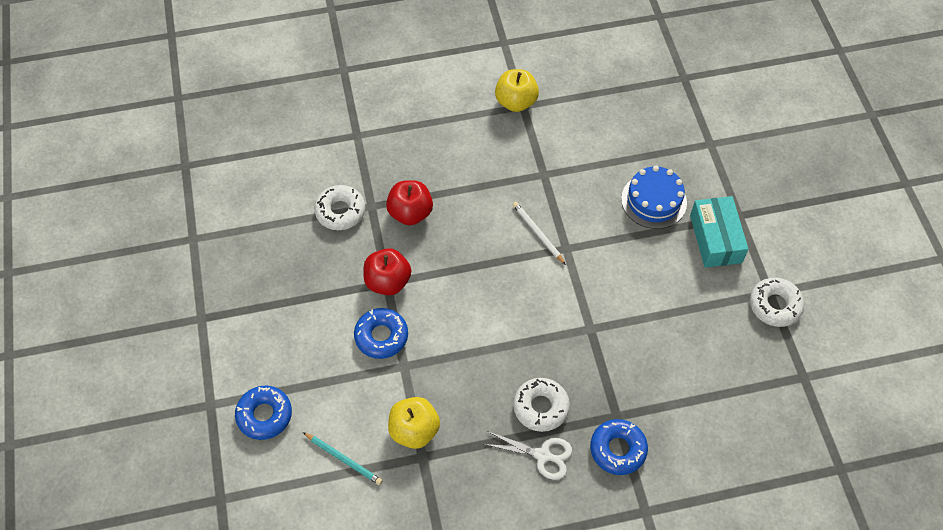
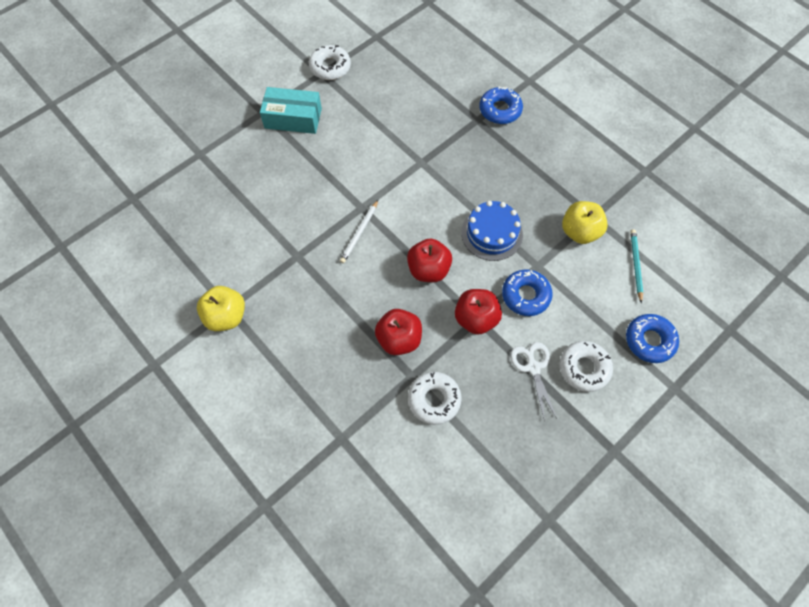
camera: 120 degrees left, 5 degrees up
(462, 270) = (428, 270): none -> red apple
(540, 407) = (503, 164): white donut -> white donut (584, 368)
(542, 455) = (536, 148): white scissors -> white scissors (533, 367)
(654, 200) = (280, 169): blue cake -> blue cake (492, 233)
(715, 239) = (293, 118): turquoise box -> turquoise box turned 45 degrees clockwise

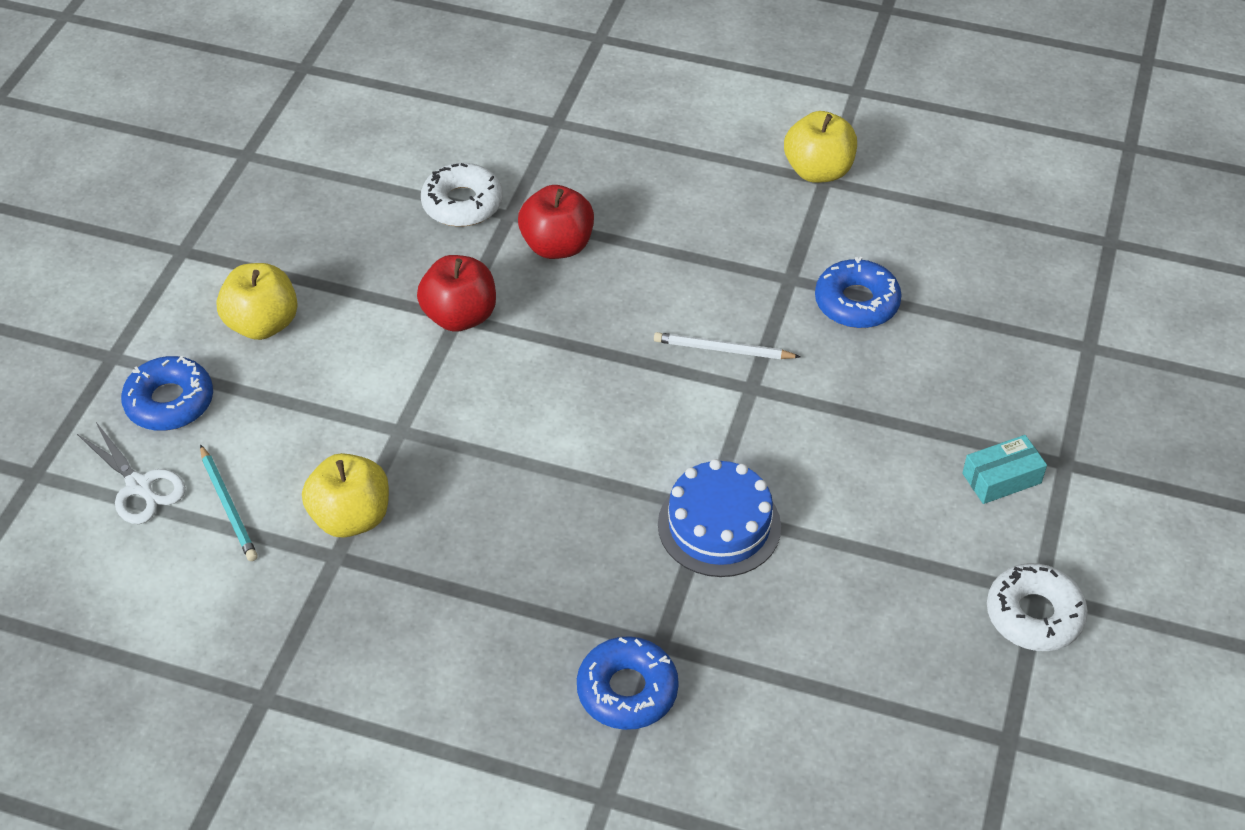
camera: 150 degrees right, 15 degrees down
(293, 118) = (1001, 478): turquoise box -> turquoise box, size x0.60
(359, 233) = (723, 350): white pencil -> white pencil turned 75 degrees counterclockwise
(428, 270) = (575, 347): red apple -> none
(492, 233) = (505, 445): blue cake -> blue cake (719, 525)
(525, 295) = (398, 379): blue donut -> blue donut (856, 302)
(533, 367) = (340, 294): white scissors -> white scissors (139, 486)
(584, 368) = (262, 324): white donut -> yellow apple

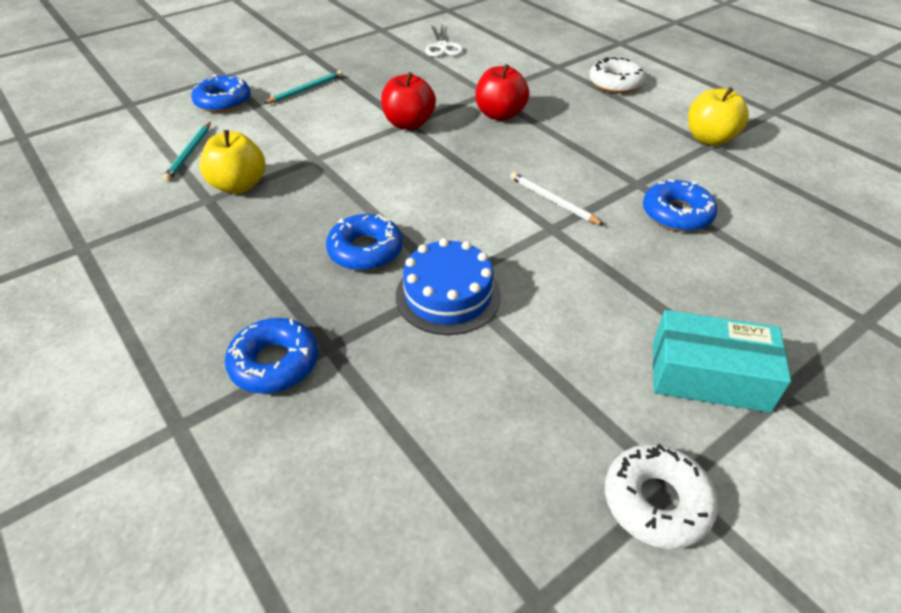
camera: 35 degrees right, 5 degrees down
(139, 486) = (163, 127): white scissors -> white scissors (442, 47)
(262, 324) = (306, 90): yellow apple -> turquoise pencil
(462, 203) = (466, 80): white donut -> white donut (615, 83)
(588, 521) = (365, 250): none -> blue donut
(1001, 478) = (709, 375): turquoise box -> turquoise box, size x1.66

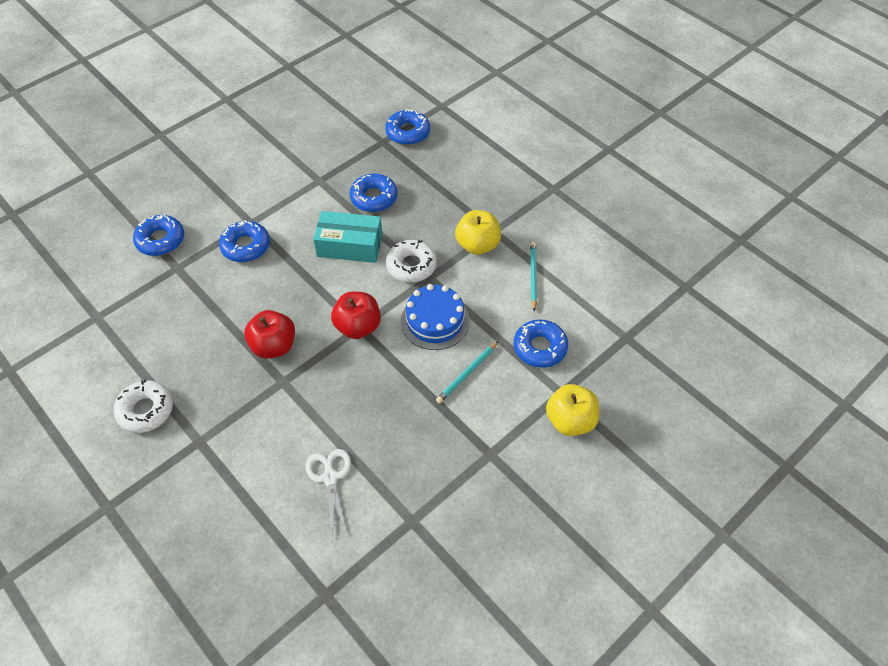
camera: 175 degrees right, 10 degrees up
(448, 295) = (321, 172): blue cake -> blue cake (435, 321)
(552, 201) = (246, 246): white pencil -> blue donut
(656, 501) = (236, 93): white donut -> white donut (411, 266)
(709, 139) = (93, 324): yellow apple -> yellow apple (570, 421)
(709, 375) = (191, 140): turquoise box -> turquoise box (349, 245)

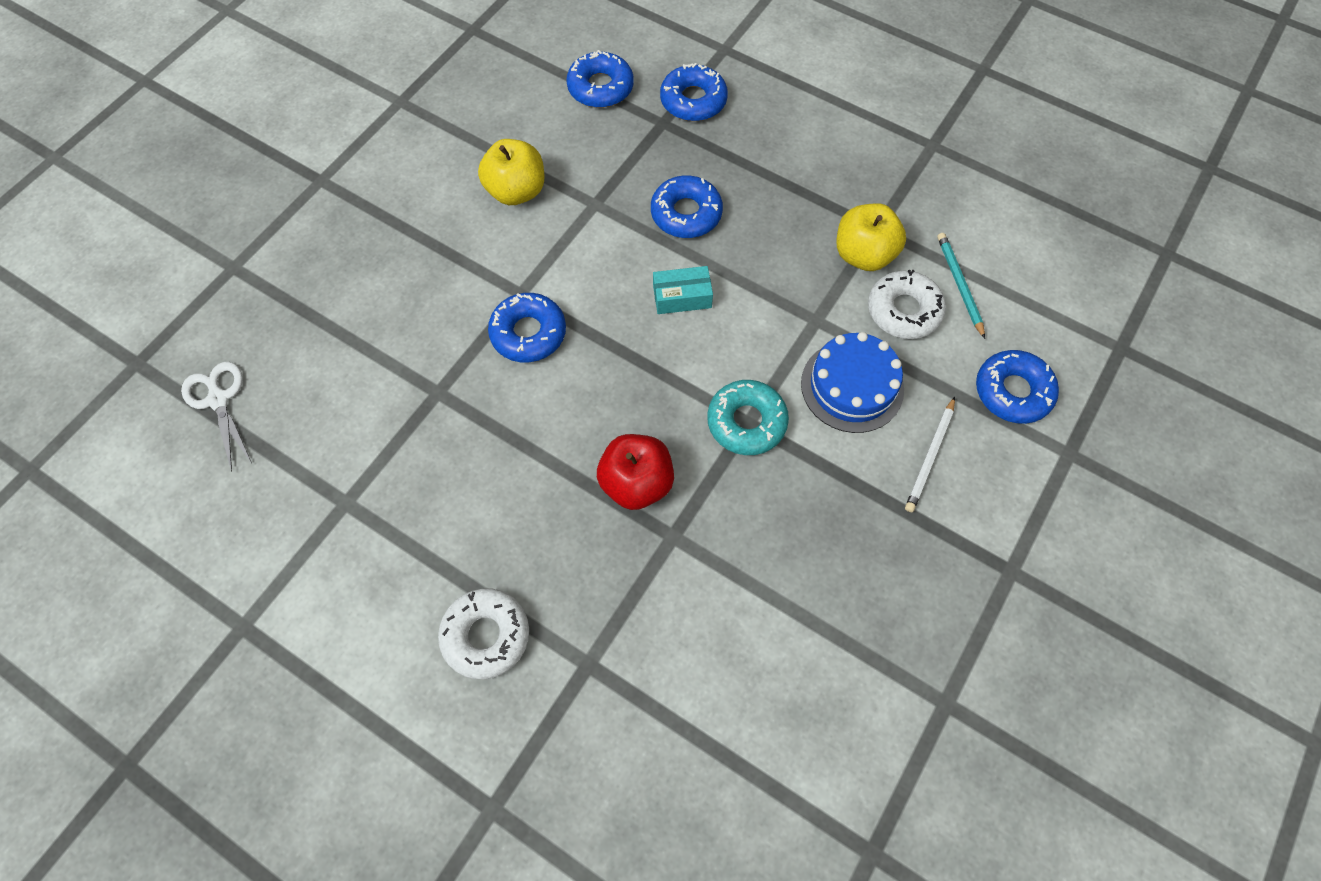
camera: 15 degrees left, 10 degrees up
(160, 240) = (393, 353): blue donut -> blue donut (600, 87)
(330, 477) = (804, 669): white scissors -> white scissors (218, 400)
(349, 245) = (682, 297): turquoise box -> turquoise box, size x0.60
(358, 327) = (746, 422): red apple -> turquoise donut
(411, 266) = (784, 308): white donut -> white donut (903, 310)
(467, 374) = (930, 457): turquoise pencil -> white pencil
(570, 421) = (1098, 492): yellow apple -> yellow apple (516, 191)

